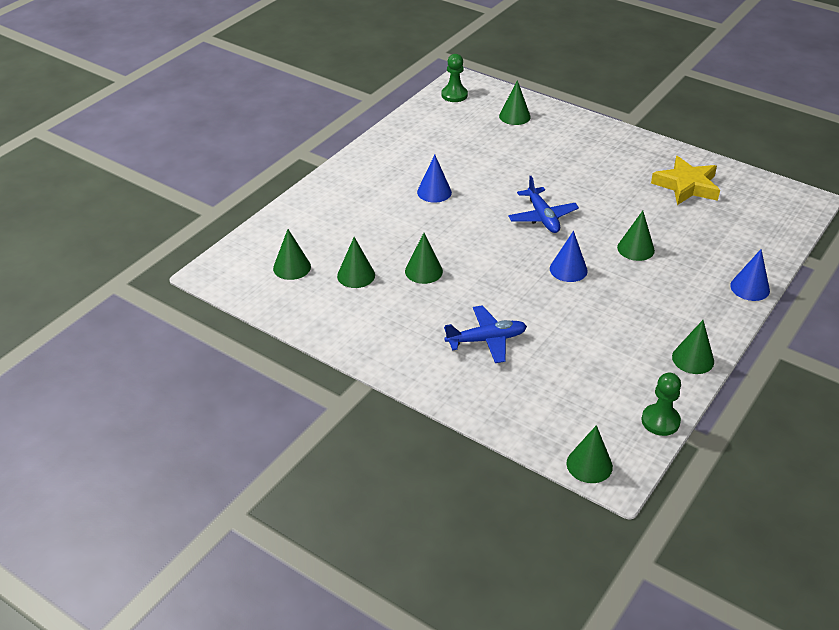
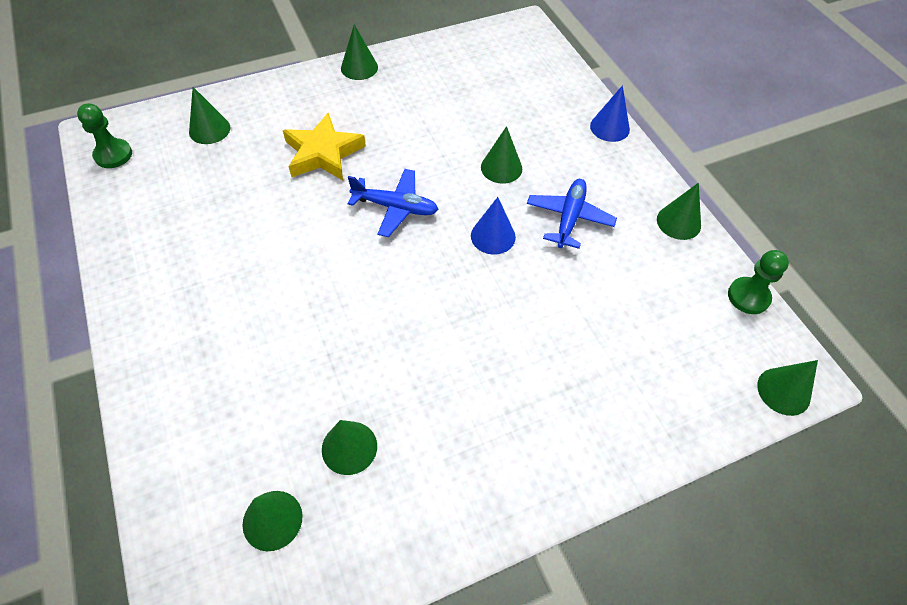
camera: 60 degrees left, 15 degrees up
(423, 271) = (397, 368): green cone -> green cone (359, 67)
(434, 192) = (267, 275): blue cone -> none
(486, 340) = (554, 373): blue plane -> blue plane (569, 218)
(686, 186) = (442, 80): yellow star -> yellow star (323, 153)

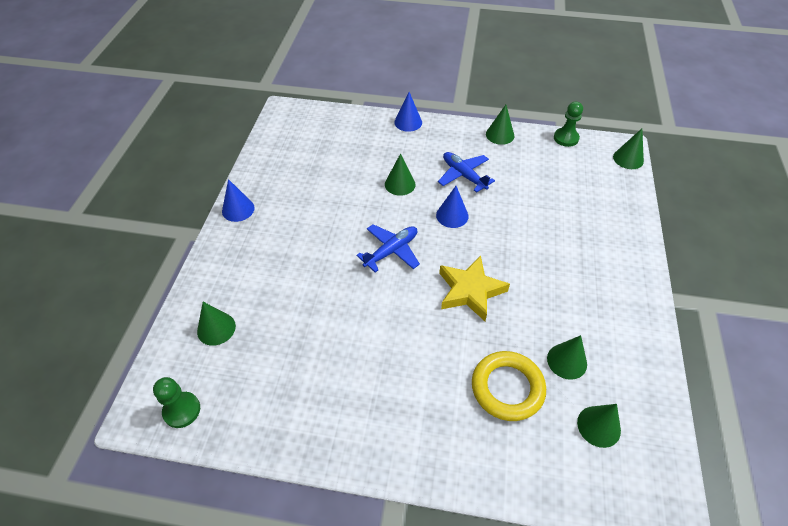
camera: 55 degrees left, 5 degrees down
(274, 398) = (507, 388): none -> yellow ring
(323, 153) = (307, 268): yellow star -> yellow star (470, 291)
(359, 67) = (238, 209): green cone -> blue cone

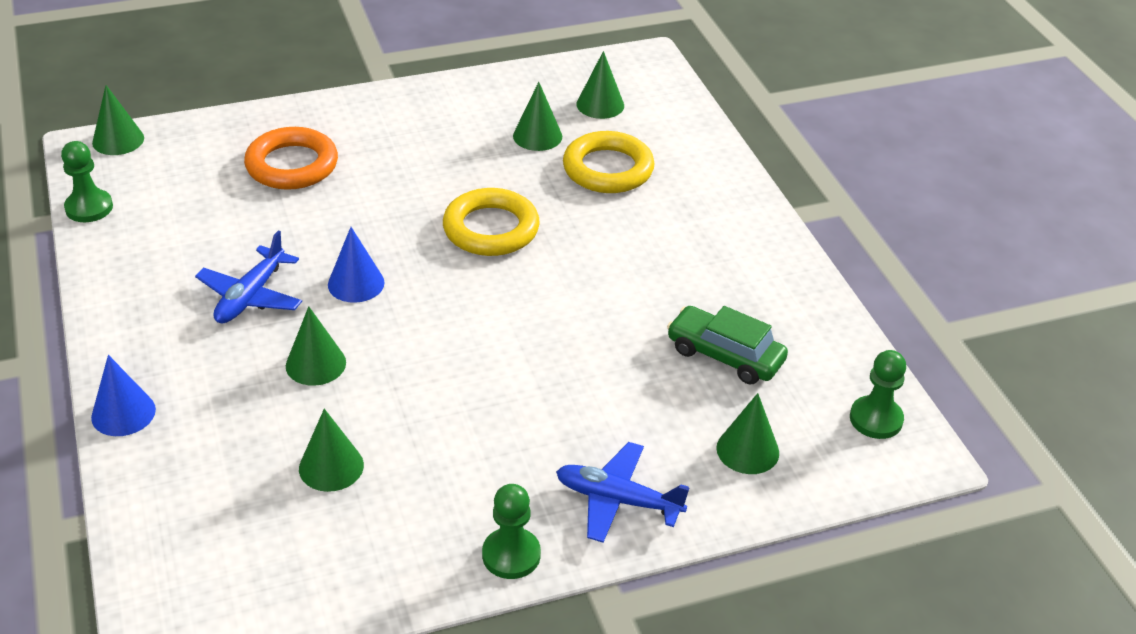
camera: 120 degrees left, 10 degrees down
(238, 209) = (511, 555): blue cone -> green pawn
(287, 358) = (725, 355): none -> green car
(391, 251) = (473, 323): blue plane -> blue plane (618, 500)
(470, 291) = (491, 229): yellow star -> yellow ring
(500, 135) = (112, 282): green cone -> green cone (331, 466)
(577, 220) = (292, 165): none -> orange ring

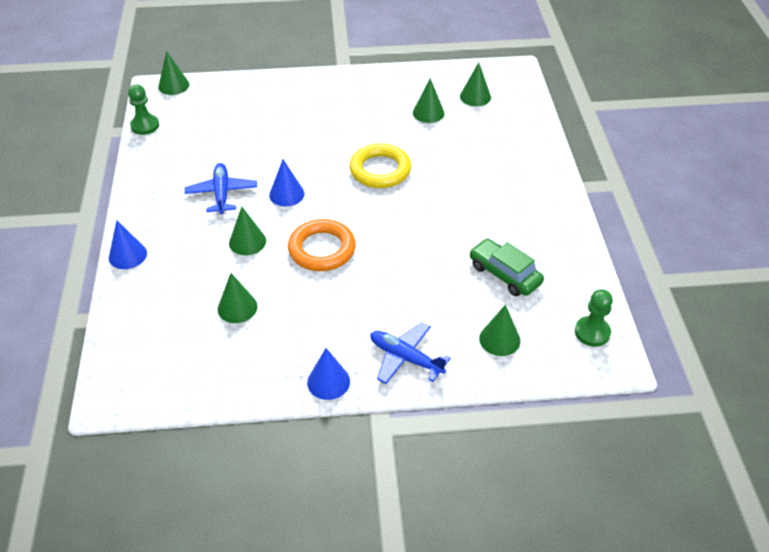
camera: 15 degrees right, 5 degrees up
(251, 296) = (222, 193): blue plane -> blue plane turned 135 degrees clockwise
(292, 165) = (271, 113): orange ring -> orange ring (322, 249)
(511, 555) = (328, 382): green pawn -> blue cone
(608, 169) = (467, 140): yellow ring -> none

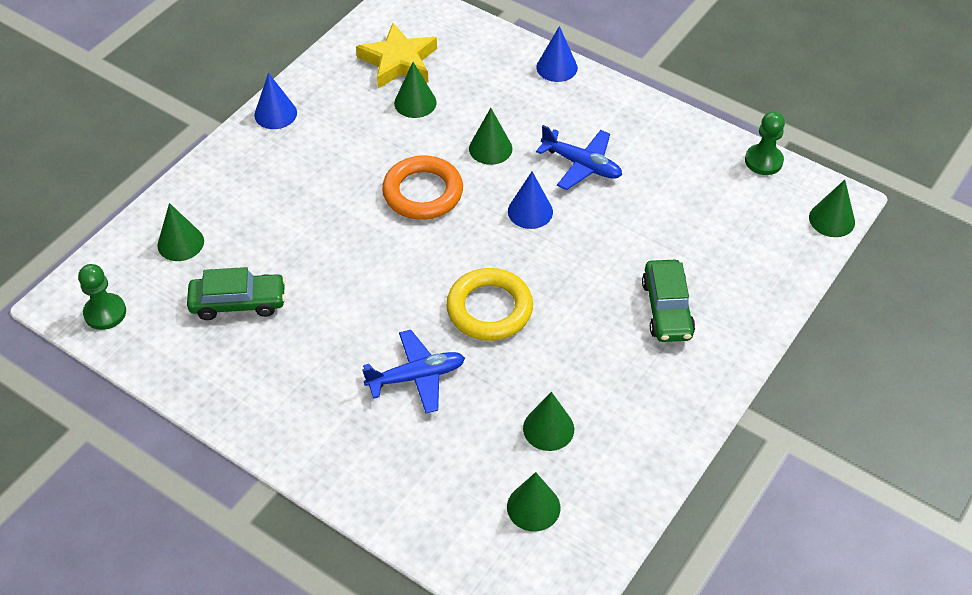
camera: 130 degrees right, 5 degrees up
(198, 347) = (398, 62): none -> yellow star
(305, 111) = (667, 309): none -> green car
(405, 358) = (239, 171): blue plane -> blue plane (416, 377)

